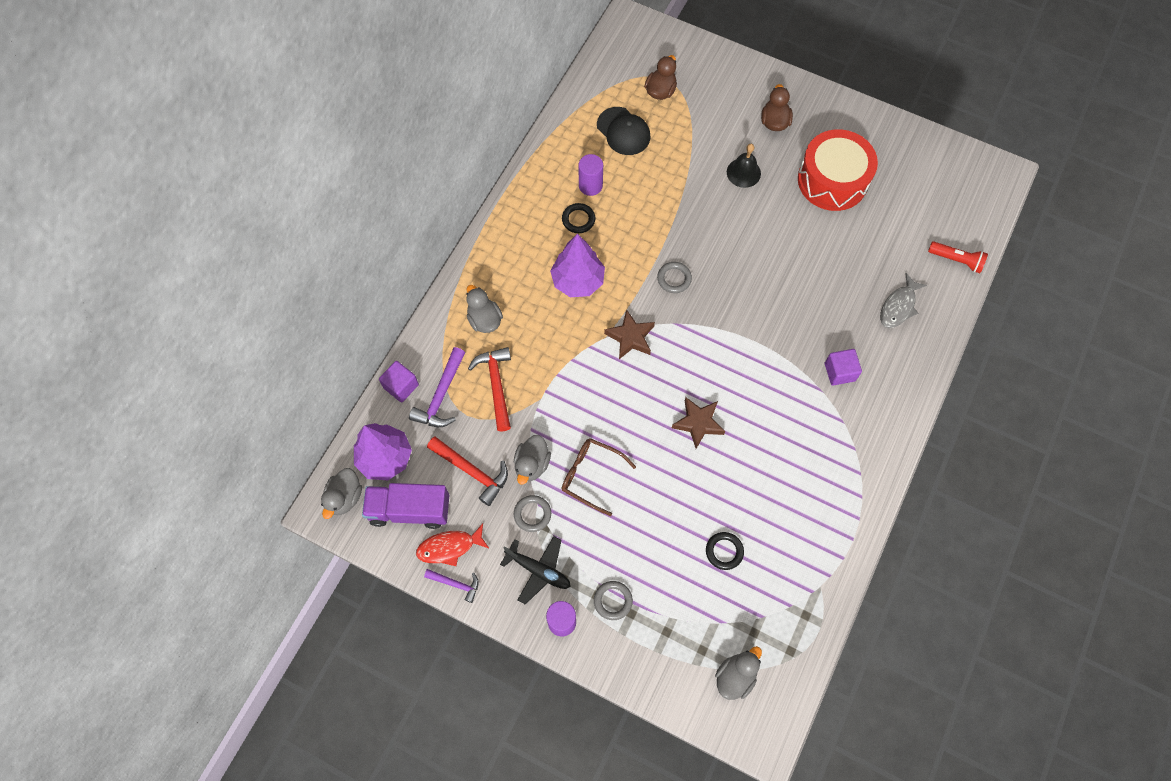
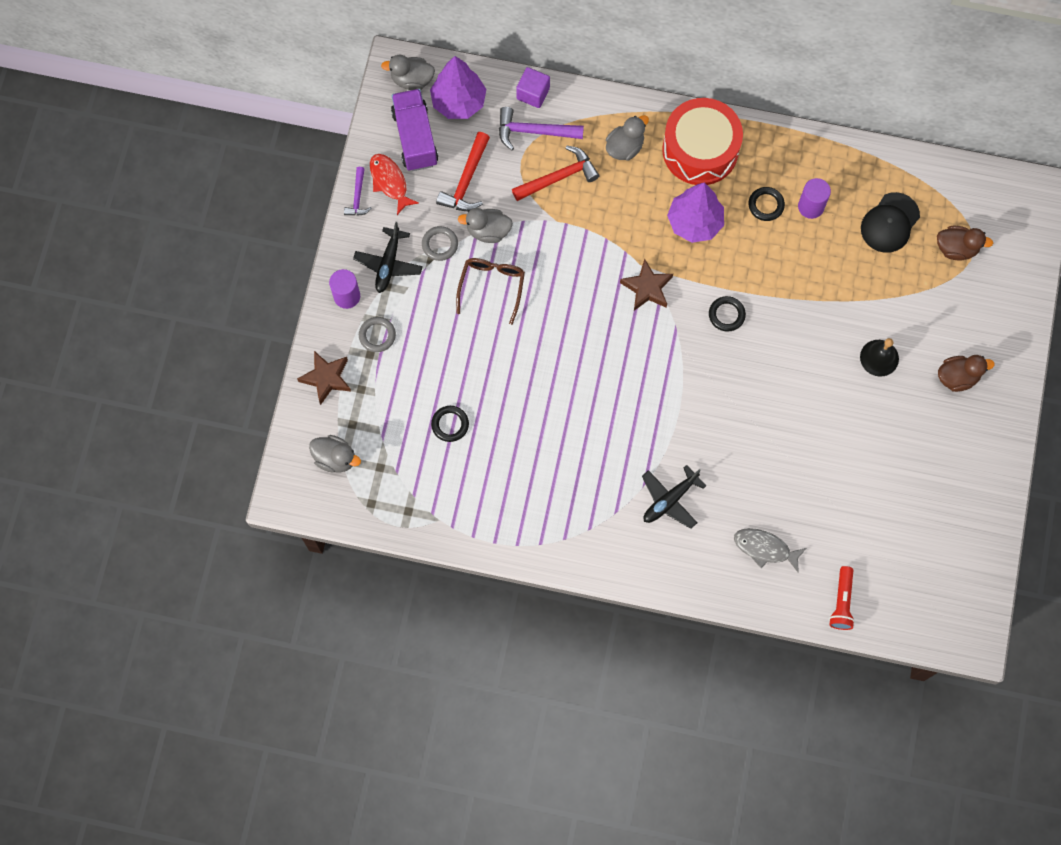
camera: 75 degrees right, 5 degrees up
(674, 279) = (726, 315): grey ring -> black ring
(698, 423) = (573, 373): brown star -> brown star (326, 378)
(832, 180) = (901, 453): red drum -> red drum (700, 150)
(839, 372) = (670, 500): purple cube -> black plane

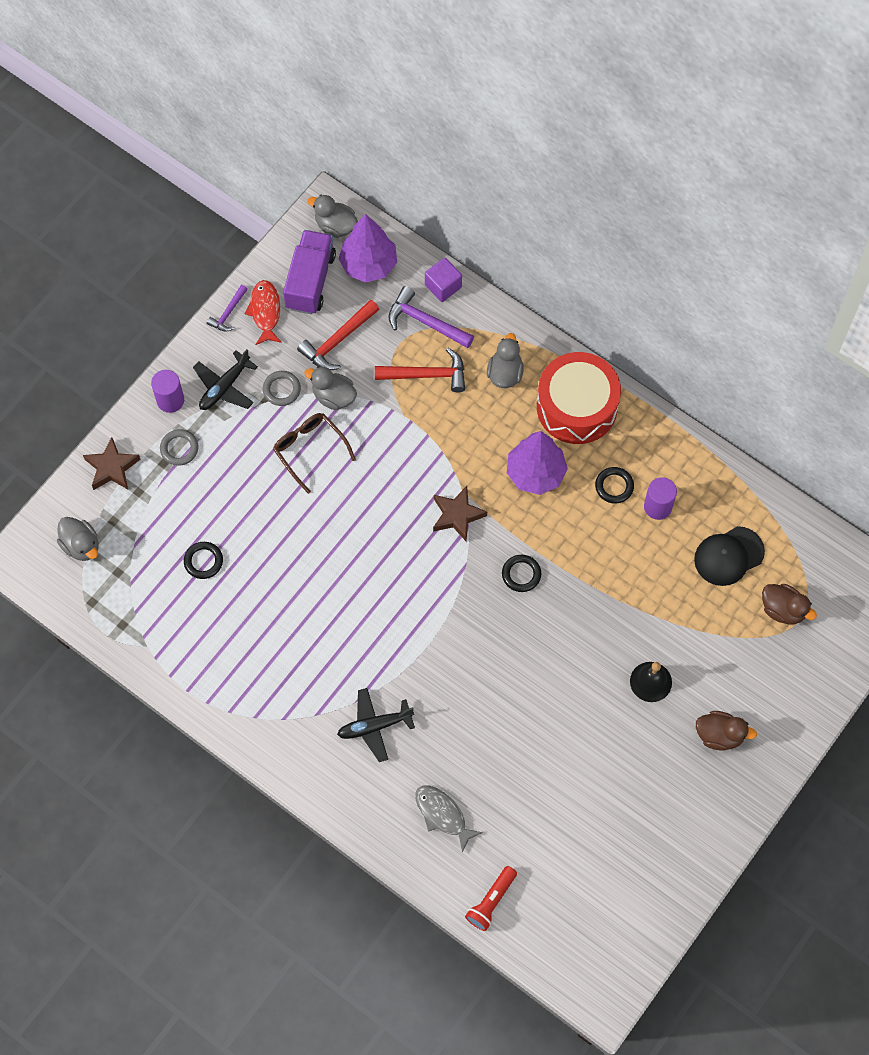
camera: 25 degrees right, 5 degrees down
(492, 287) = (310, 450): brown glasses -> brown glasses turned 75 degrees counterclockwise
(625, 147) = (505, 373): grey duck -> grey duck turned 60 degrees counterclockwise

